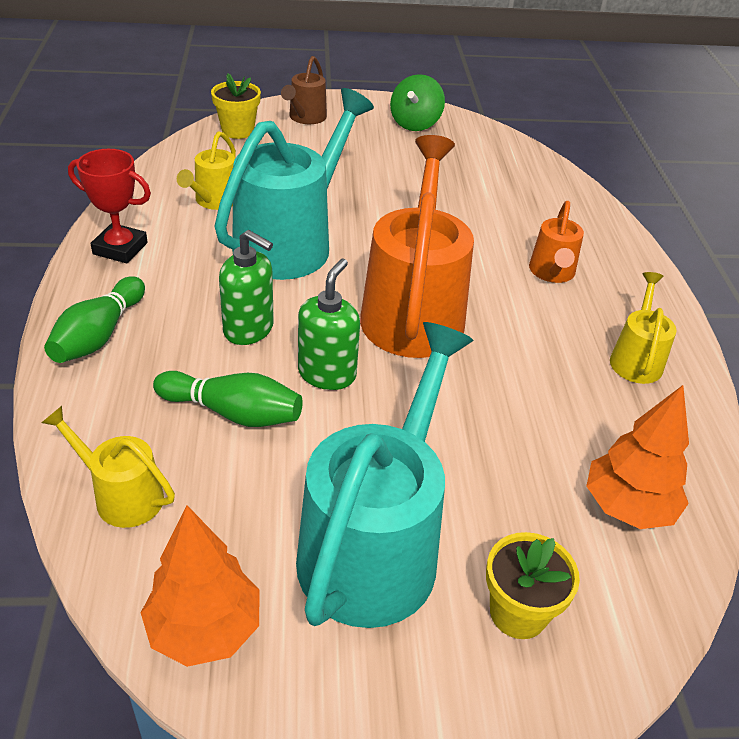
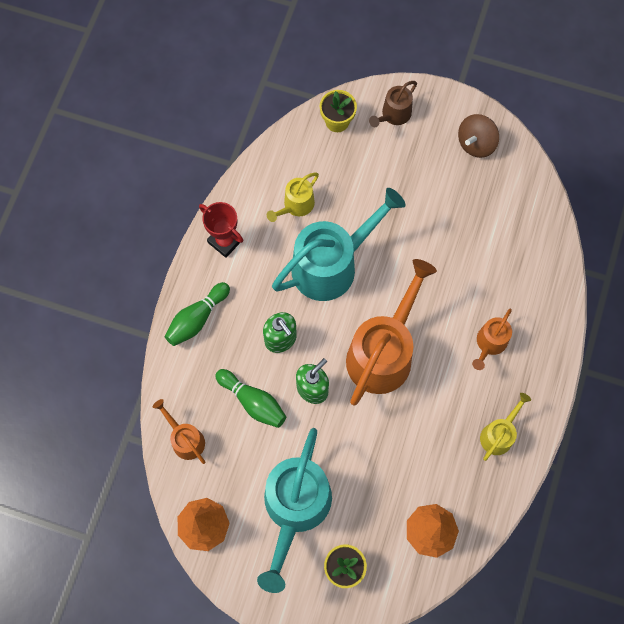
camera: 25 degrees right, 30 degrees up
(121, 495) = (185, 439): yellow watering can -> orange watering can
(376, 544) = (294, 509): turquoise watering can -> turquoise watering can turned 150 degrees clockwise
(415, 124) = (476, 143): green spinning top -> brown spinning top

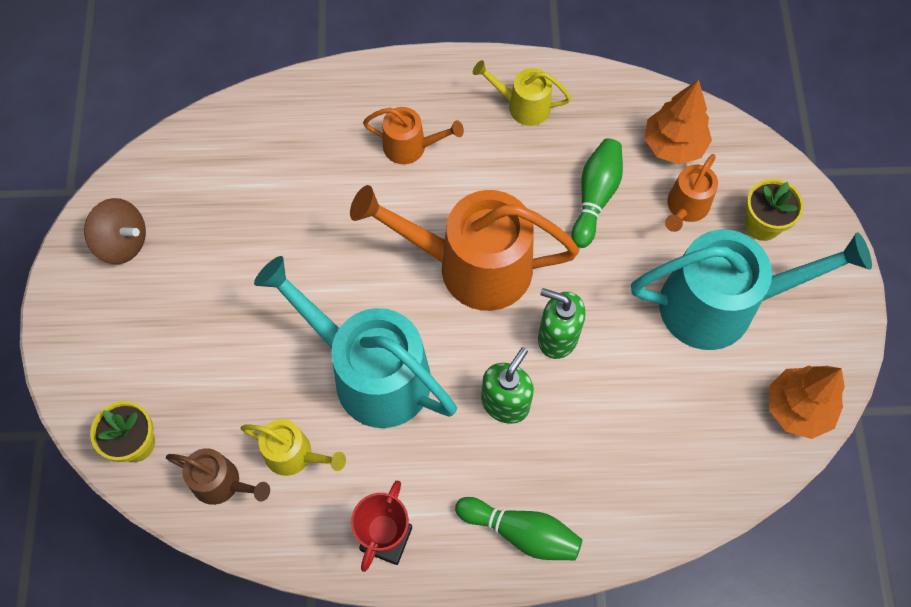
camera: 110 degrees left, 5 degrees down
(185, 439) = (698, 479): orange watering can -> orange watering can (685, 208)
(253, 401) = (608, 407): green bowling pin -> green bowling pin (595, 197)
(393, 115) = (104, 366): brown watering can -> brown watering can (222, 483)

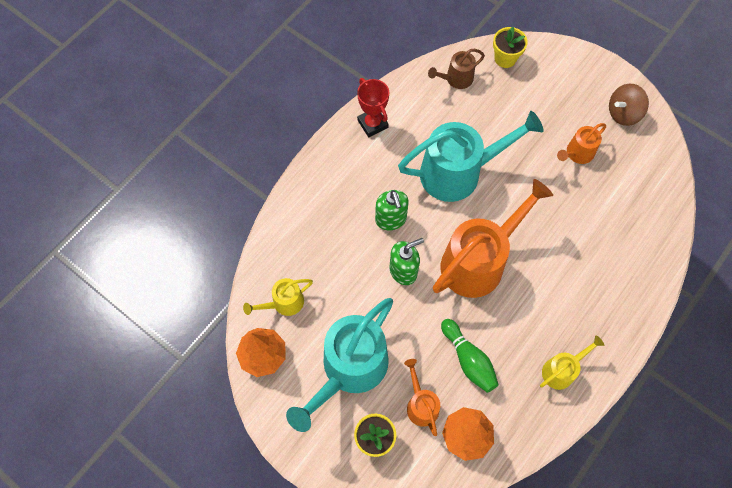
camera: 130 degrees right, 0 degrees up
(295, 455) = (444, 114): yellow watering can -> yellow watering can (283, 303)
(411, 147) = (579, 287): orange watering can -> orange watering can (577, 154)
(521, 532) = (324, 179): green bowling pin -> none

